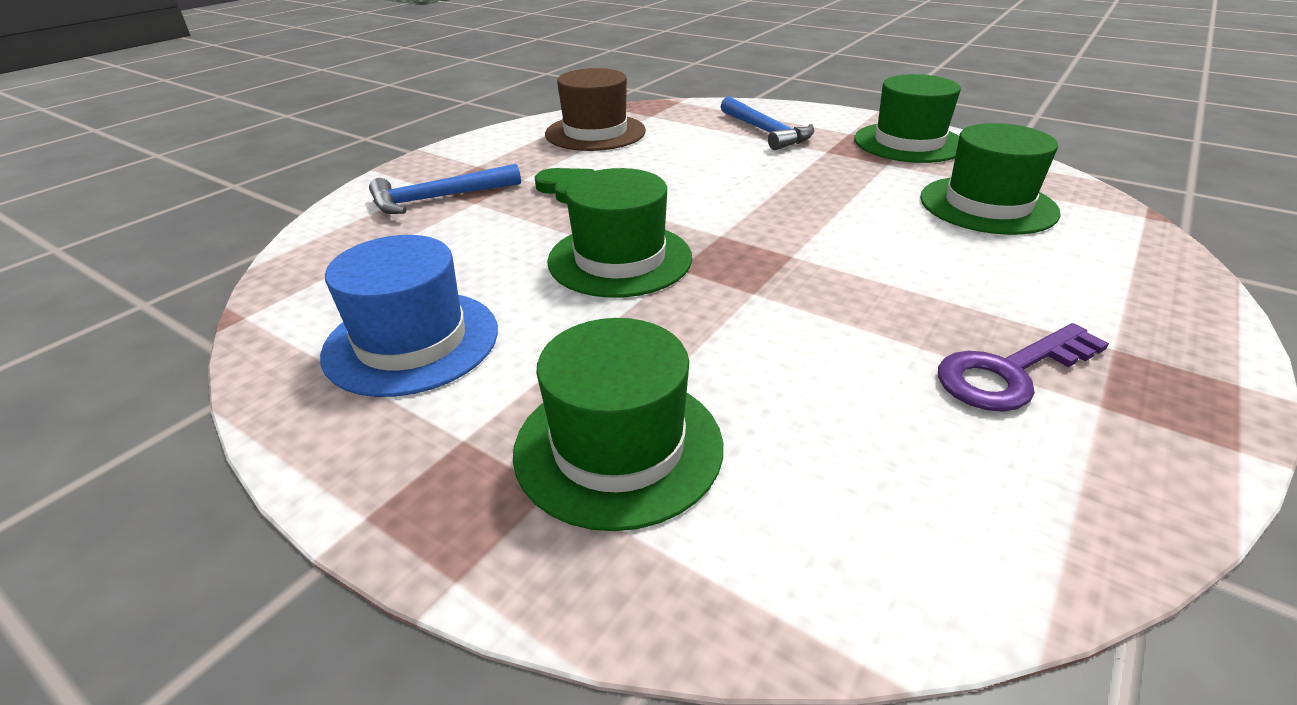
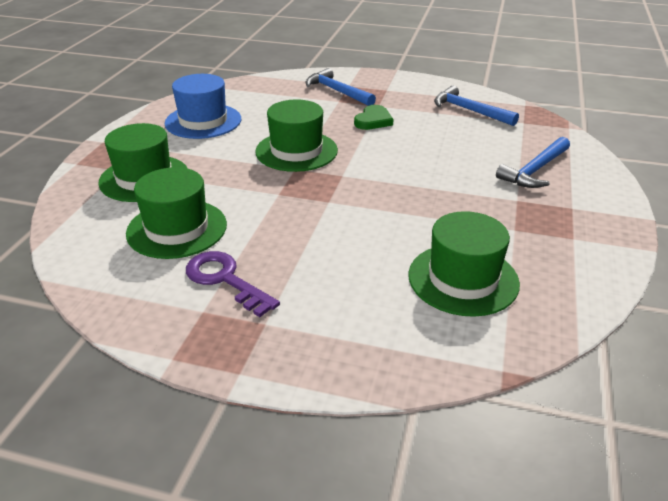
camera: 70 degrees right, 0 degrees up
(595, 132) = (469, 110): brown hat -> blue hammer
(908, 143) = (576, 238): green hat -> green hat (177, 229)

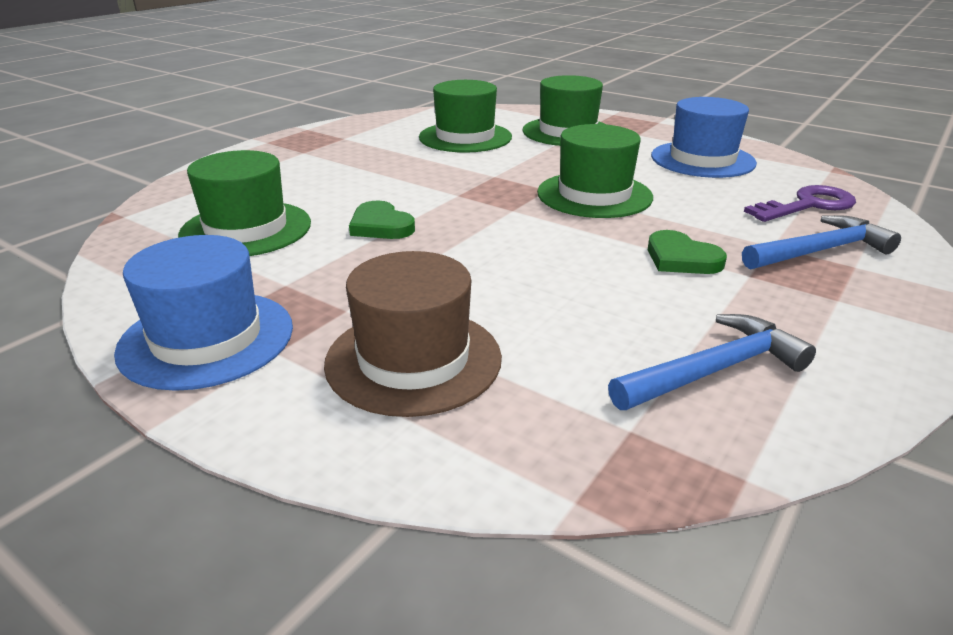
camera: 110 degrees right, 5 degrees down
(225, 279) = (373, 146): purple key -> purple key (808, 205)
(407, 219) = (380, 226): none -> green heart
(534, 170) = (413, 360): blue hammer -> brown hat
(588, 233) = (207, 339): none -> blue hat

